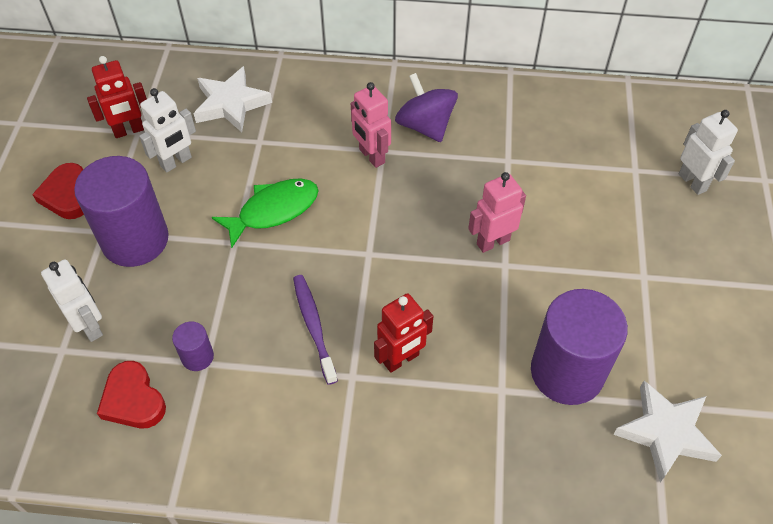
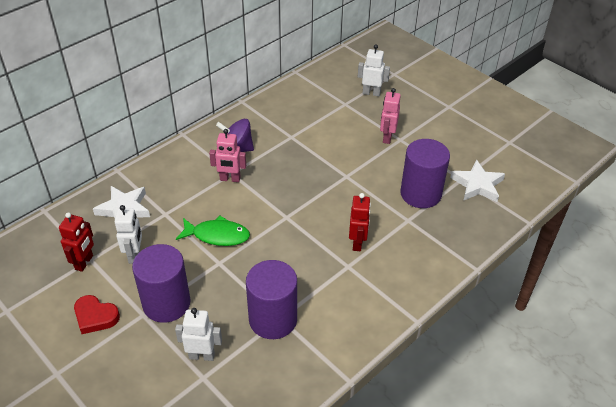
camera: 50 degrees left, 10 degrees down
(133, 400) = (270, 362): red heart -> none
(197, 357) = (273, 319): purple cylinder -> purple cylinder, size x2.25
(273, 210) = (217, 235): green fish -> green fish turned 90 degrees clockwise
(314, 326) = (305, 263): purple toothbrush -> none
(493, 242) = (329, 171): pink robot -> pink robot (387, 137)

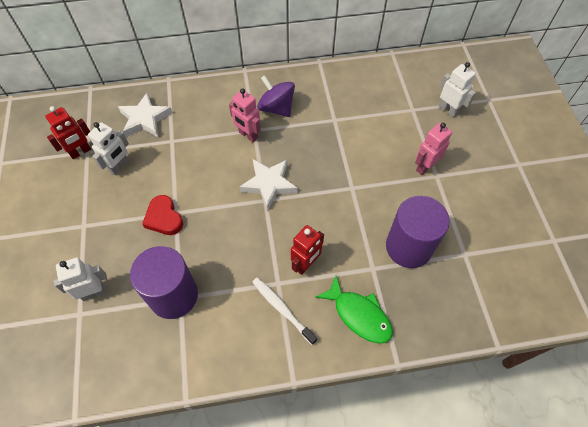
camera: 35 degrees right, 15 degrees up
(95, 317) = (50, 206): red heart -> red heart (164, 218)
(166, 303) = (107, 226): purple cylinder -> none
(202, 355) = (94, 293): white robot -> white robot turned 60 degrees counterclockwise
(217, 235) = (195, 185): green fish -> green fish (359, 315)
(366, 281) = (282, 309): none -> white toothbrush
(477, 185) = (476, 270): white star -> white star (269, 184)

